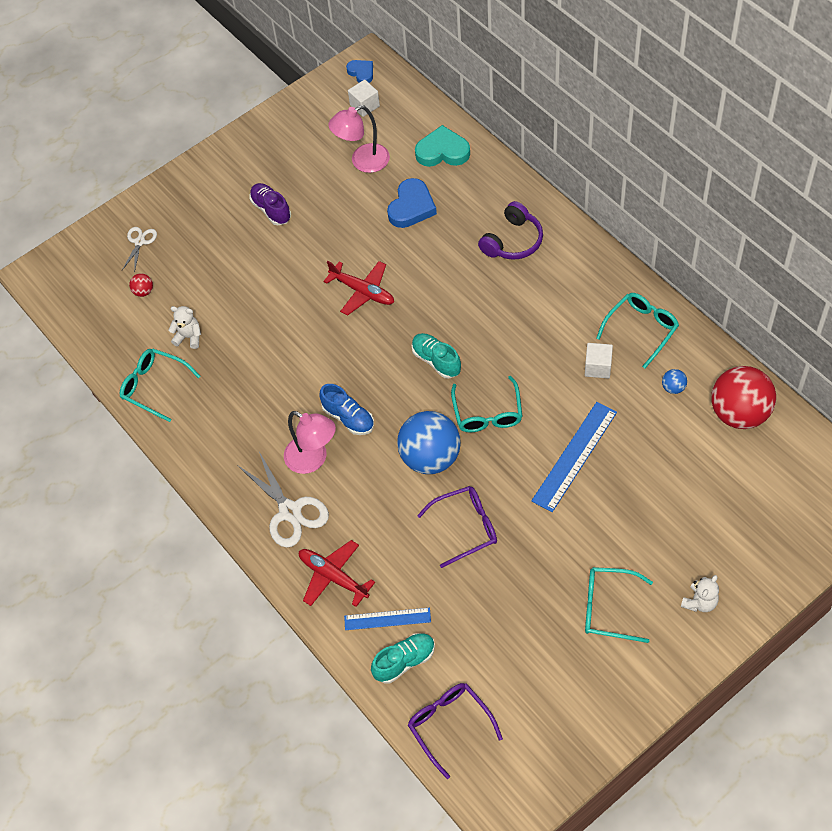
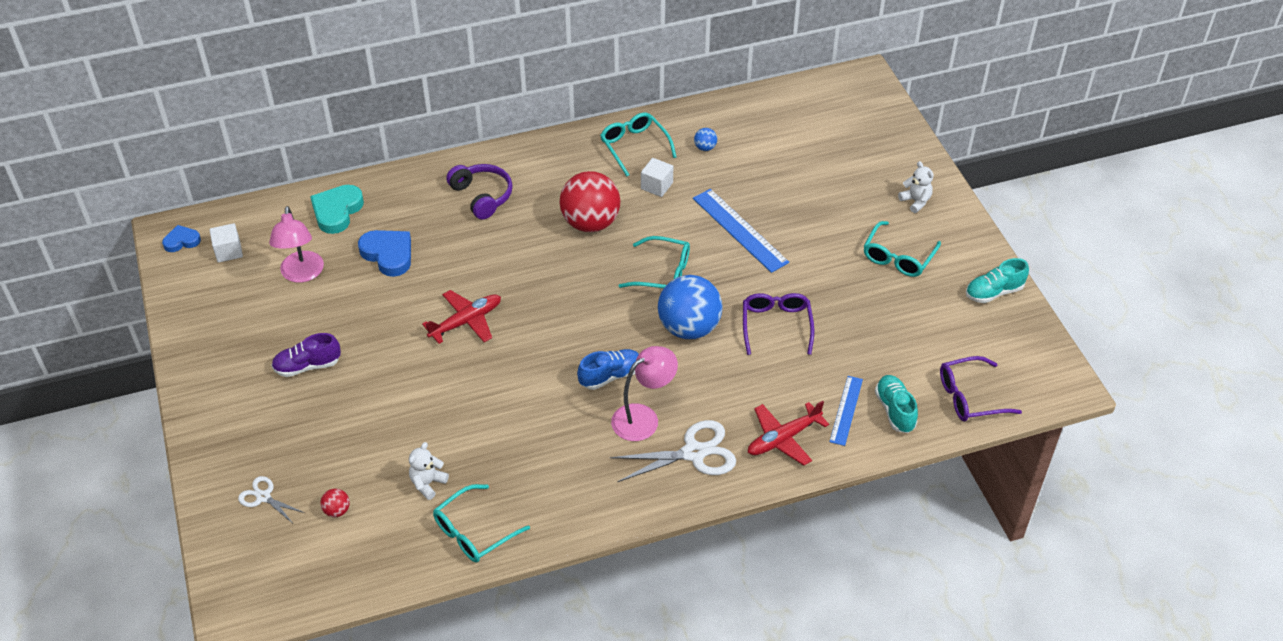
camera: 75 degrees left, 10 degrees down
(436, 360) = (583, 291): turquoise shoe -> turquoise shoe (994, 292)
(739, 413) = (751, 119): red ball -> red ball (590, 223)

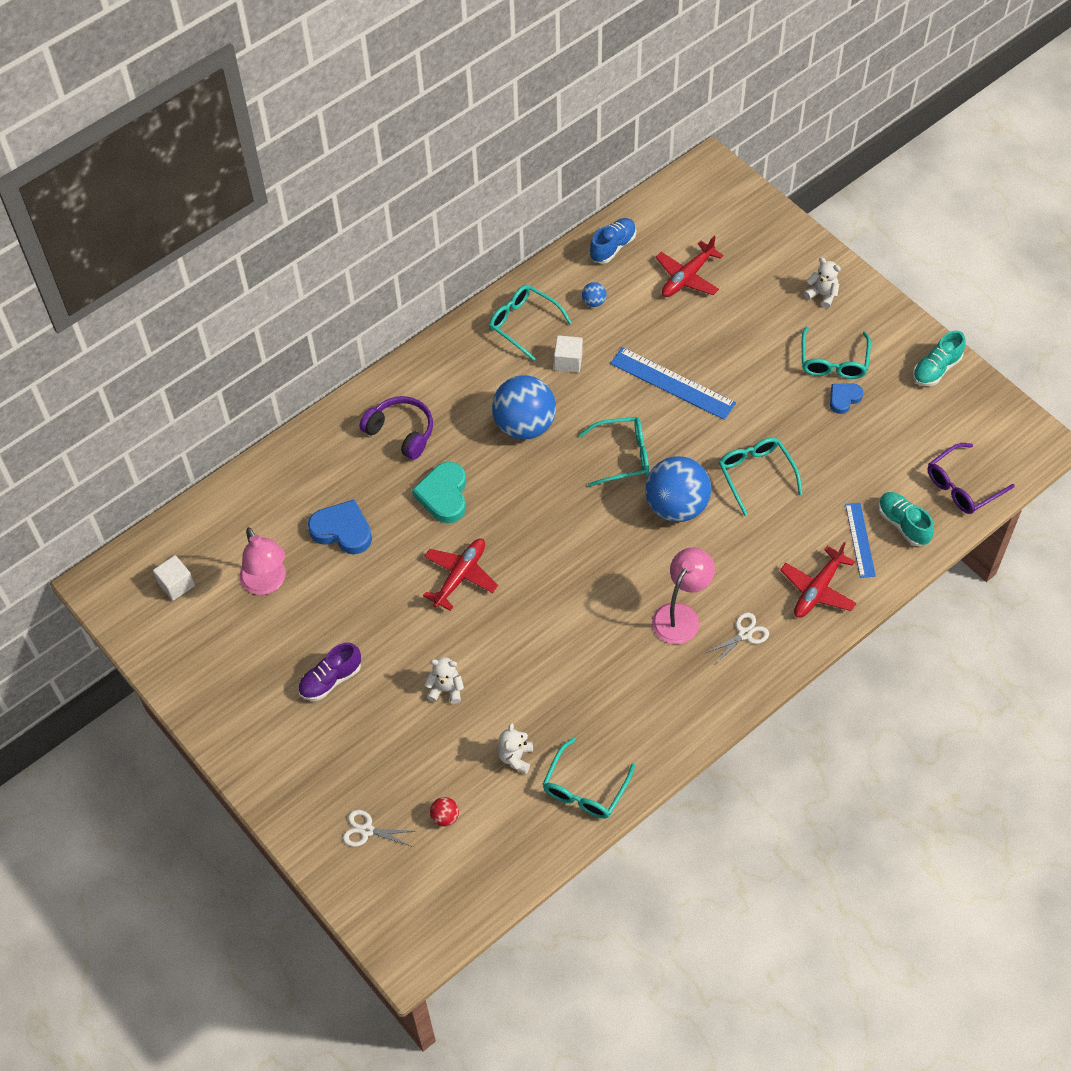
camera: 20 degrees left, 10 degrees up
(182, 241) = (120, 590): blue heart -> blue heart (844, 398)
(337, 211) = (262, 500): turquoise heart -> turquoise heart (444, 495)
(400, 407) = (445, 689): none -> white teddy bear
(590, 223) = (524, 425): red ball -> blue ball
(610, 376) = (628, 583): blue shoe -> blue shoe (613, 247)
(694, 453) = (744, 634): white scissors -> white scissors, size x0.56
(776, 325) = (756, 474): purple glasses -> turquoise glasses
(799, 152) = (687, 277): none -> red plane

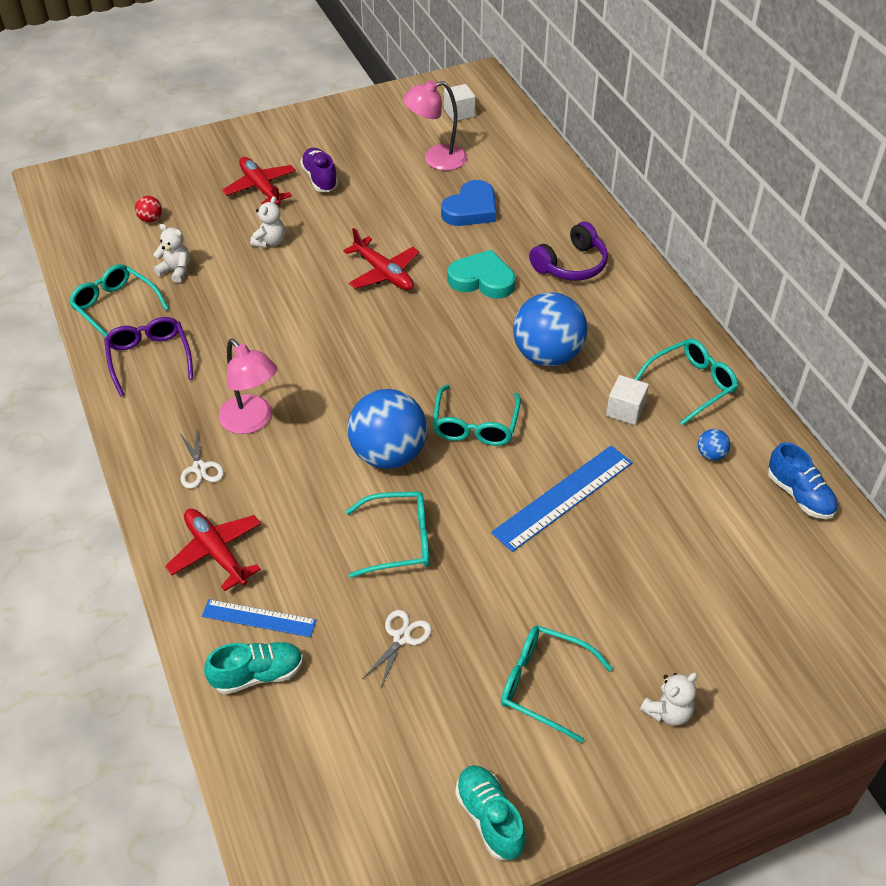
camera: 105 degrees right, 10 degrees down
(367, 830) = (170, 176): white scissors -> white scissors (401, 637)
(687, 277) = (733, 560): red plane -> red plane (260, 187)
(844, 398) = (477, 676): blue heart -> none
(962, 486) = (280, 772): purple glasses -> purple glasses (149, 358)

